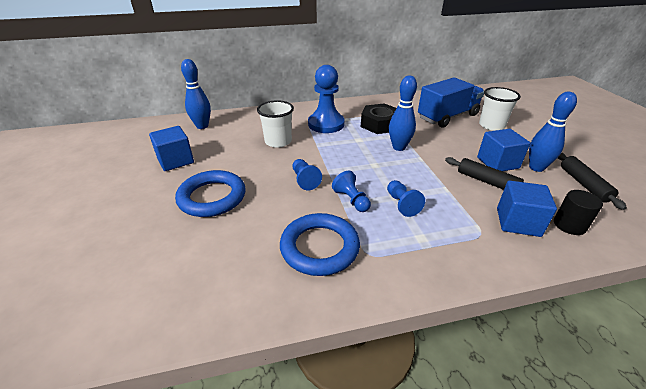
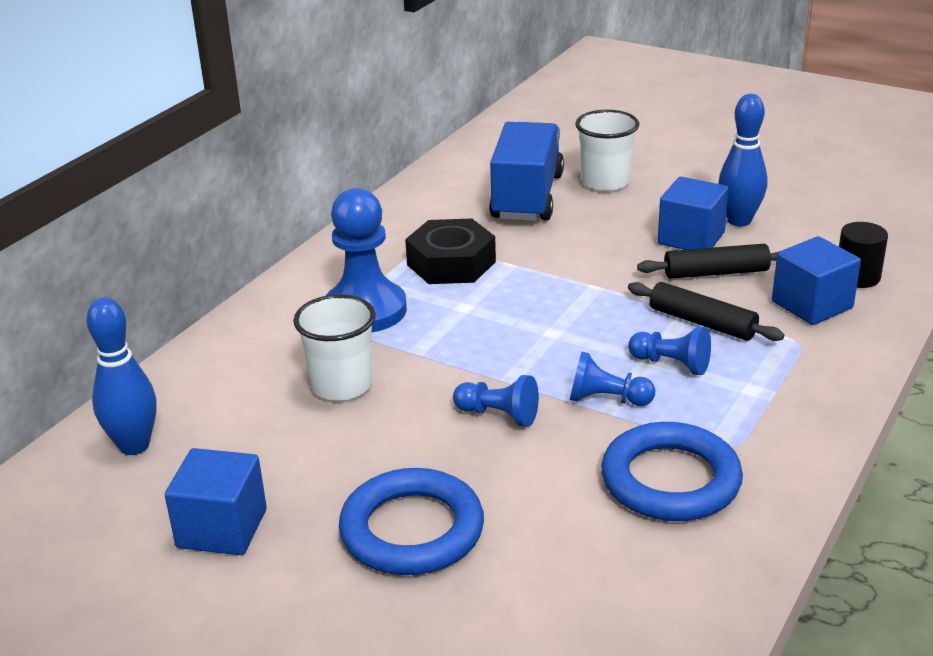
camera: 45 degrees left, 5 degrees down
(399, 147) = (541, 286): blue bowling pin -> none
(584, 184) = (809, 215): black rolling pin -> black rolling pin (702, 322)

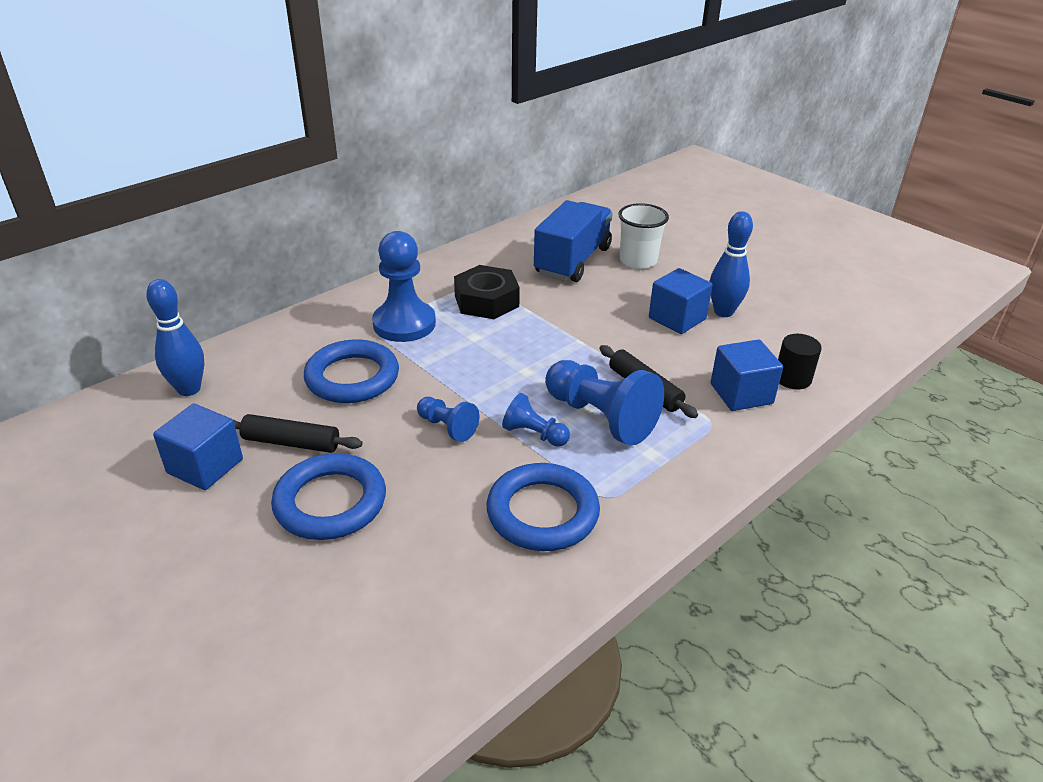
camera: 15 degrees right, 5 degrees up
(341, 385) = (352, 377): white cup -> blue ring
(671, 364) = (601, 417): blue pawn -> blue pawn, size x1.87
(716, 273) = (680, 350): black rolling pin -> black rolling pin (291, 443)

